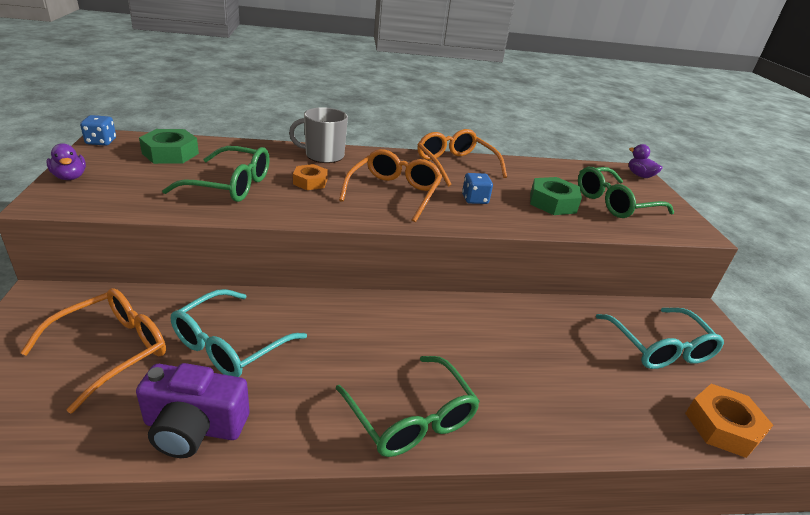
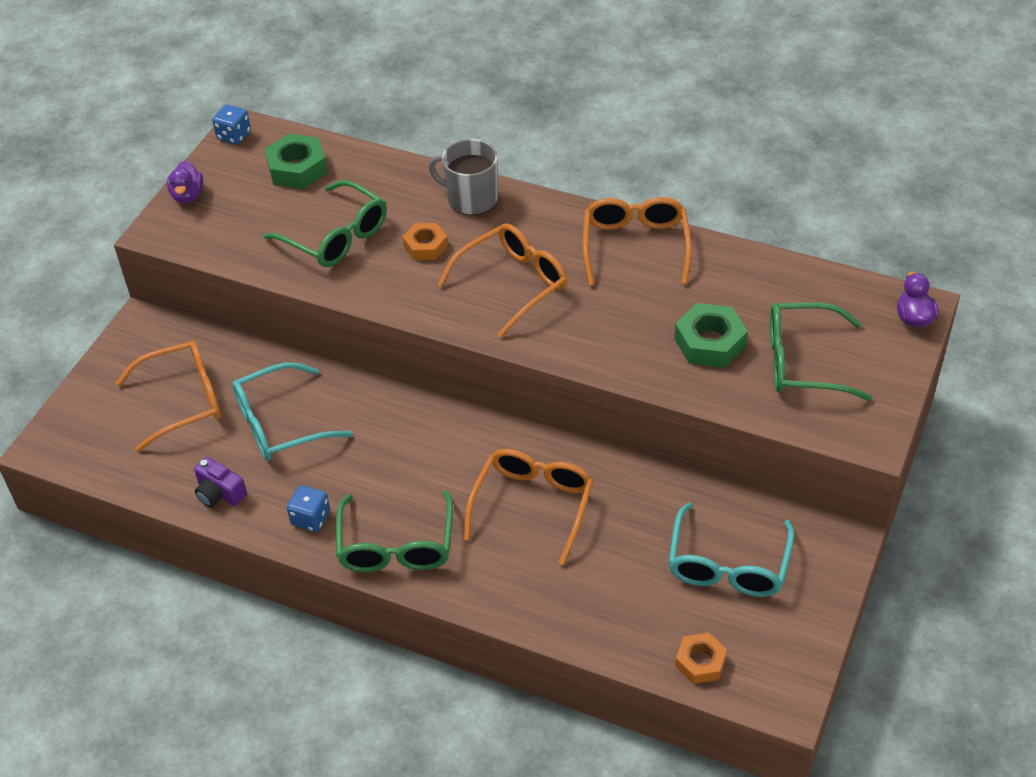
camera: 35 degrees right, 15 degrees up
(194, 427) = (220, 493): purple camera -> purple camera, size x0.60
(474, 199) = (606, 315): blue dice -> blue dice (311, 518)
(495, 348) = (533, 505): none -> orange glasses
(722, 426) = (700, 662): orange nut -> orange nut, size x0.66

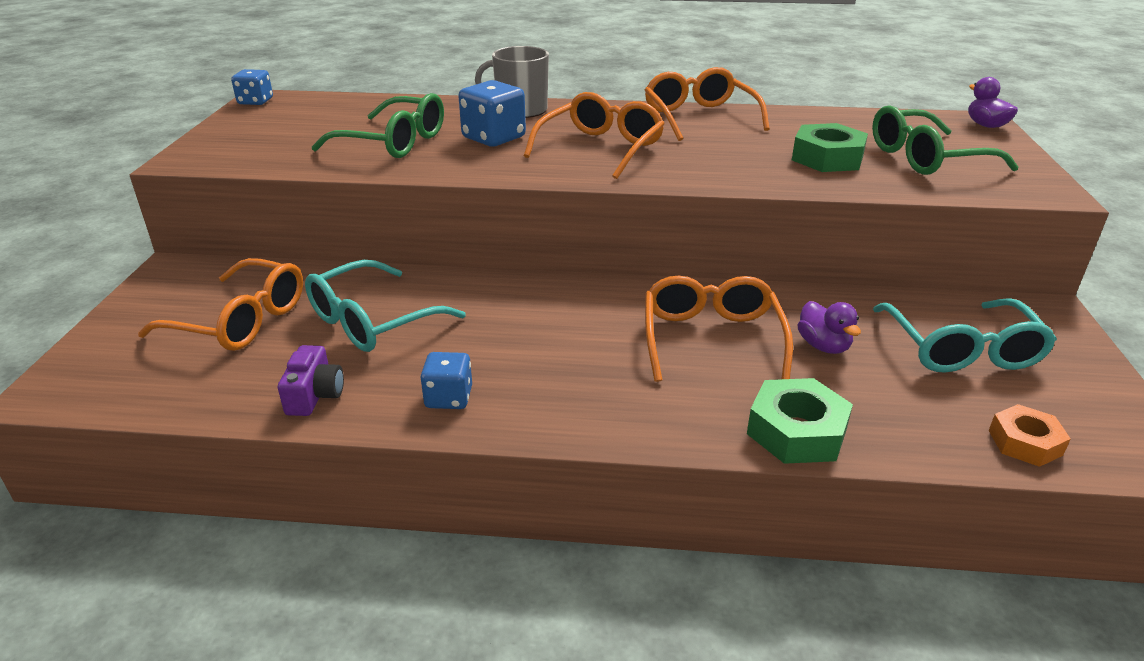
camera: 20 degrees left, 15 degrees down
(183, 400) = (240, 321): orange glasses -> orange glasses turned 60 degrees clockwise
(188, 195) = (214, 136): purple duck -> purple duck (823, 346)
(220, 493) = (315, 395): purple camera -> purple camera turned 105 degrees counterclockwise
(297, 168) = (331, 111): green nut -> green nut (796, 431)
(396, 545) = (574, 404): green glasses -> none
(425, 246) = (494, 138): orange nut -> blue dice

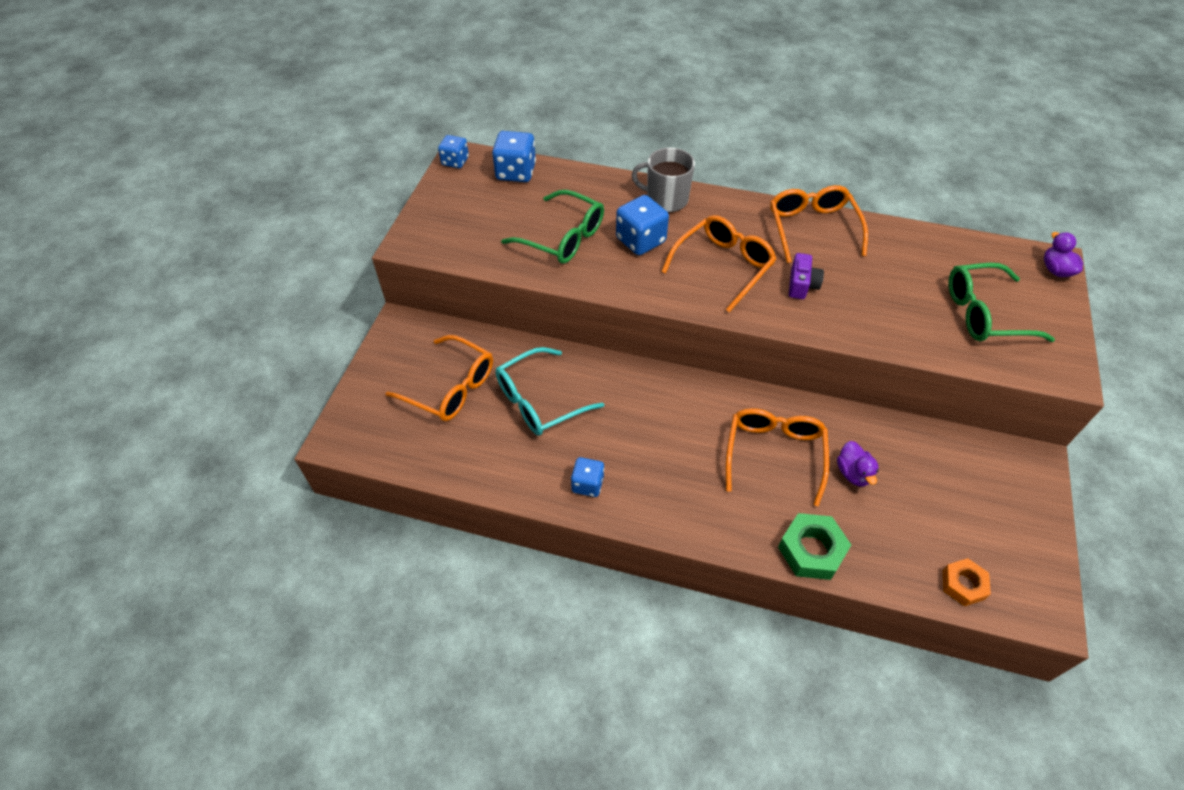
camera: 10 degrees right, 20 degrees up
(315, 395) = (502, 469): purple camera -> purple camera (801, 285)
(332, 104) = (515, 172): none -> blue dice
(827, 158) = (902, 303): green nut -> none
(961, 349) = (953, 491): turquoise glasses -> none

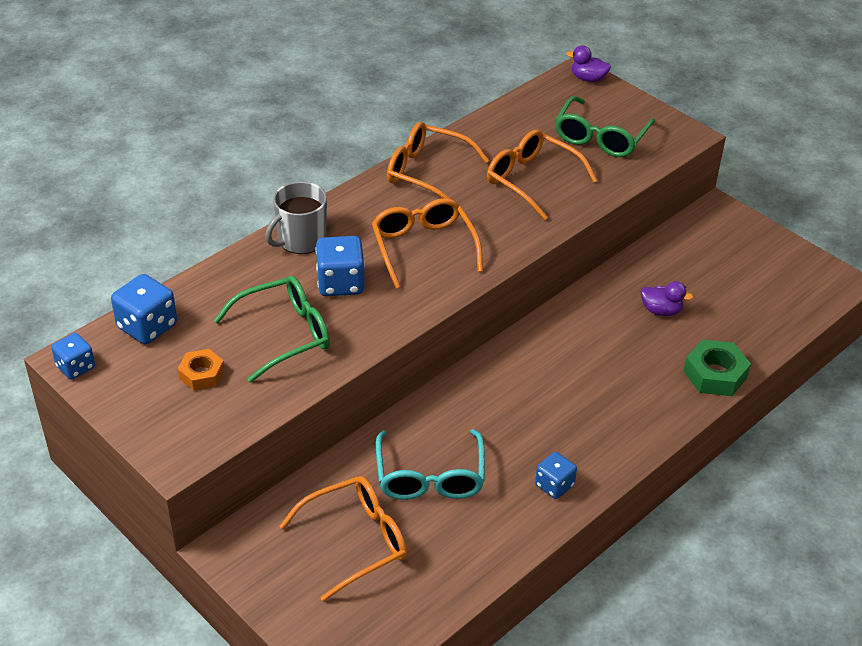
camera: 60 degrees left, 10 degrees down
(774, 454) = (610, 346): orange glasses -> orange glasses (532, 180)
(801, 285) = (487, 214): purple camera -> none
(963, 584) = (794, 309): orange nut -> orange nut (202, 374)

